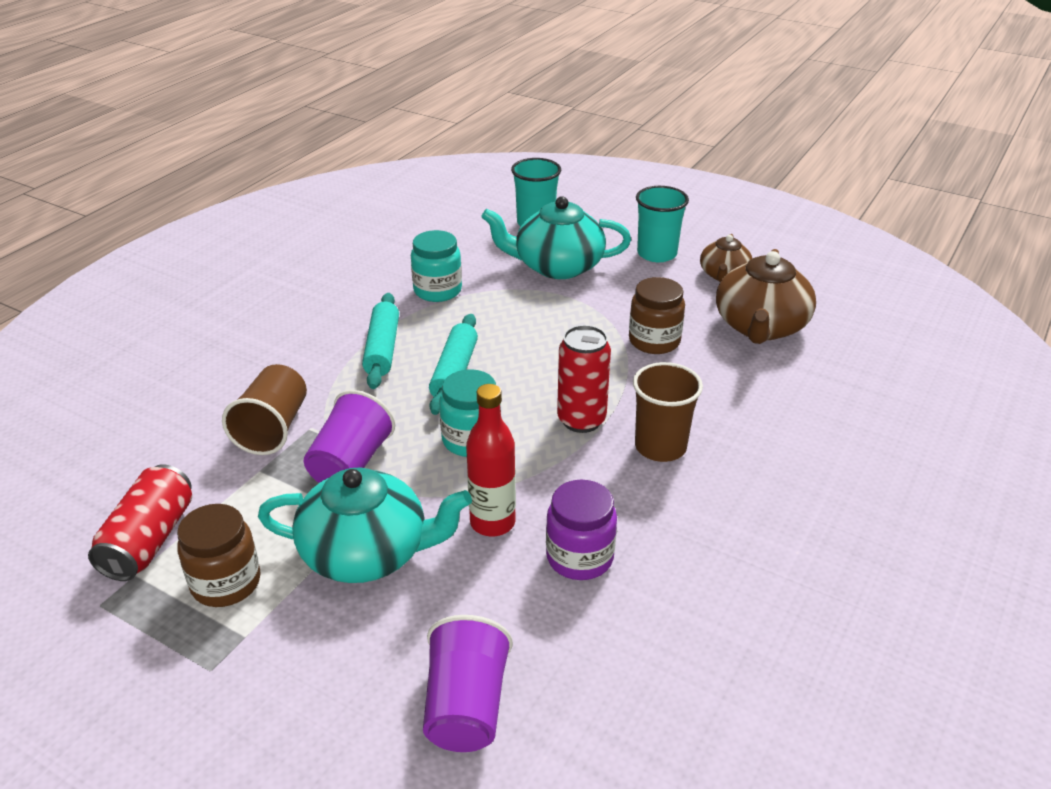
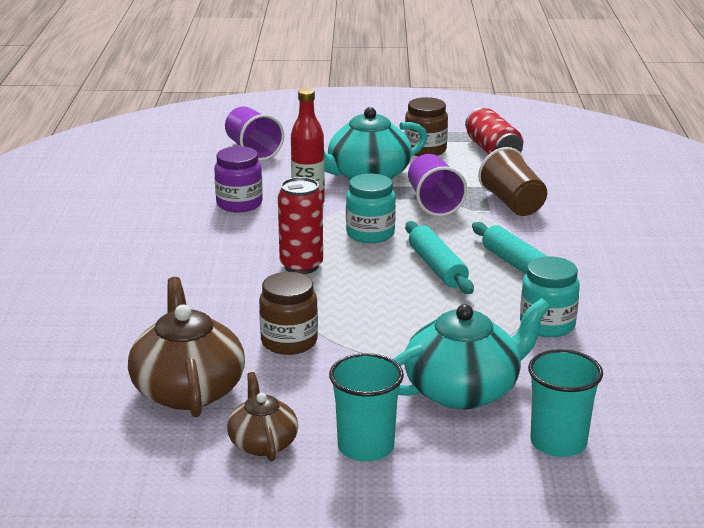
camera: 150 degrees right, 10 degrees down
(660, 447) = (226, 267): brown cup -> none

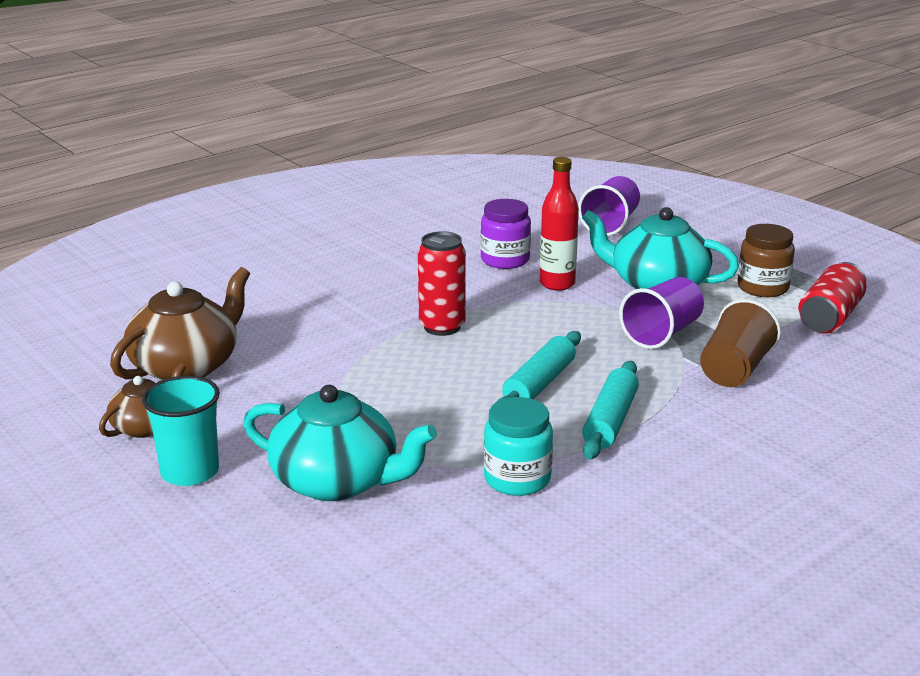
camera: 50 degrees right, 0 degrees up
(289, 342) = (310, 373): brown jar -> none
(370, 234) = (549, 331): turquoise jar -> none
(558, 442) = (307, 564): turquoise cup -> none

